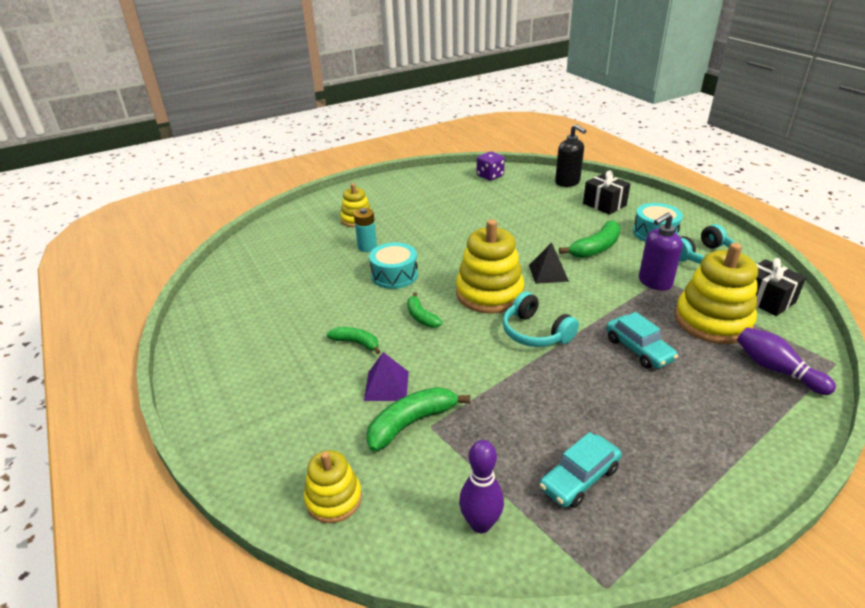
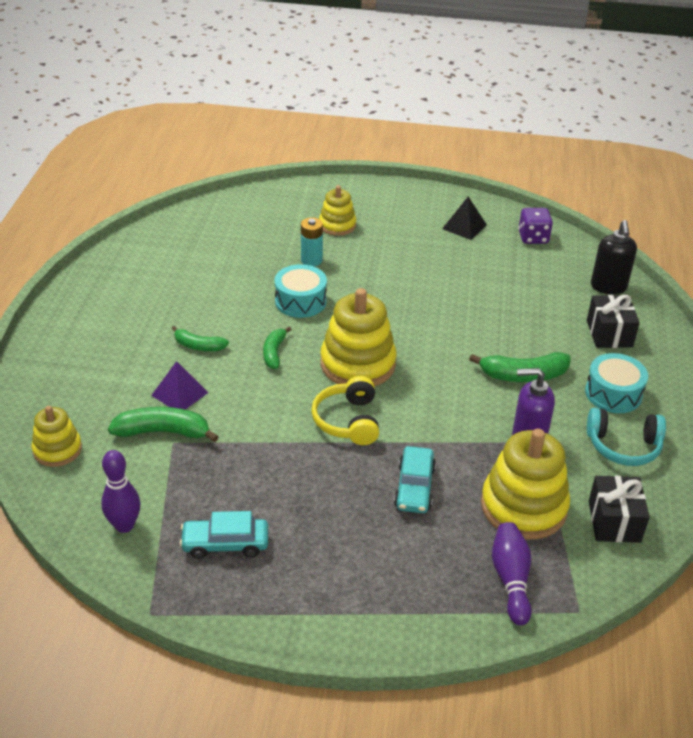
camera: 35 degrees right, 5 degrees up
(356, 343) = (198, 346): green banana -> green banana turned 135 degrees clockwise
(535, 332) = (348, 421): turquoise headphones -> yellow headphones
(548, 273) = (438, 374): black pyramid -> black pyramid (464, 226)

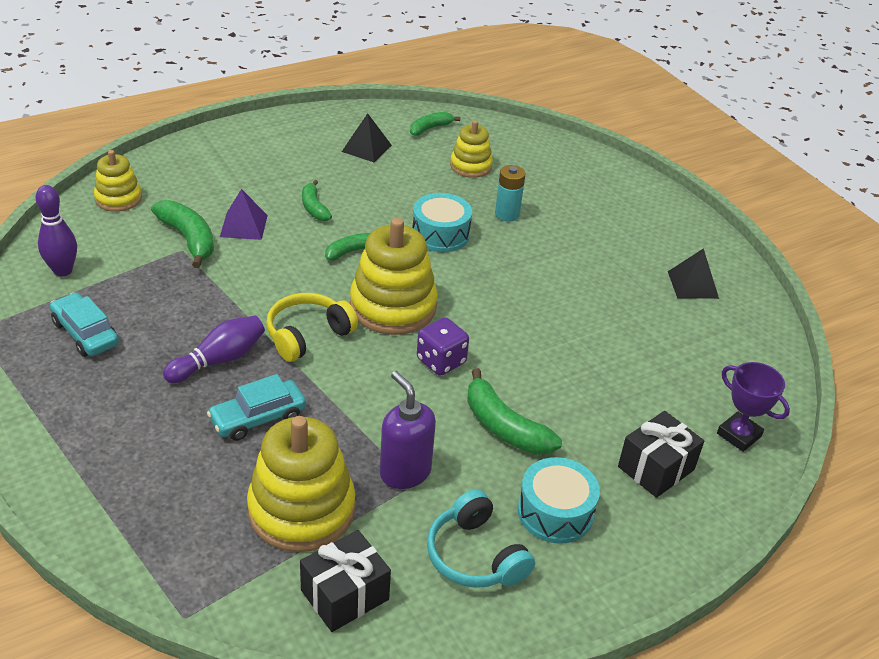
camera: 50 degrees right, 0 degrees up
(153, 283) = (366, 148): none -> black pyramid
(166, 240) = (430, 128): none -> green banana
(337, 225) = (579, 206): yellow stacking toy -> yellow stacking toy (470, 166)
(511, 579) = (188, 543): purple bowling pin -> purple bowling pin (219, 360)
(533, 238) = (744, 340): purple dice -> purple dice (441, 361)
(608, 287) = (739, 435): black soap dispenser -> purple trophy

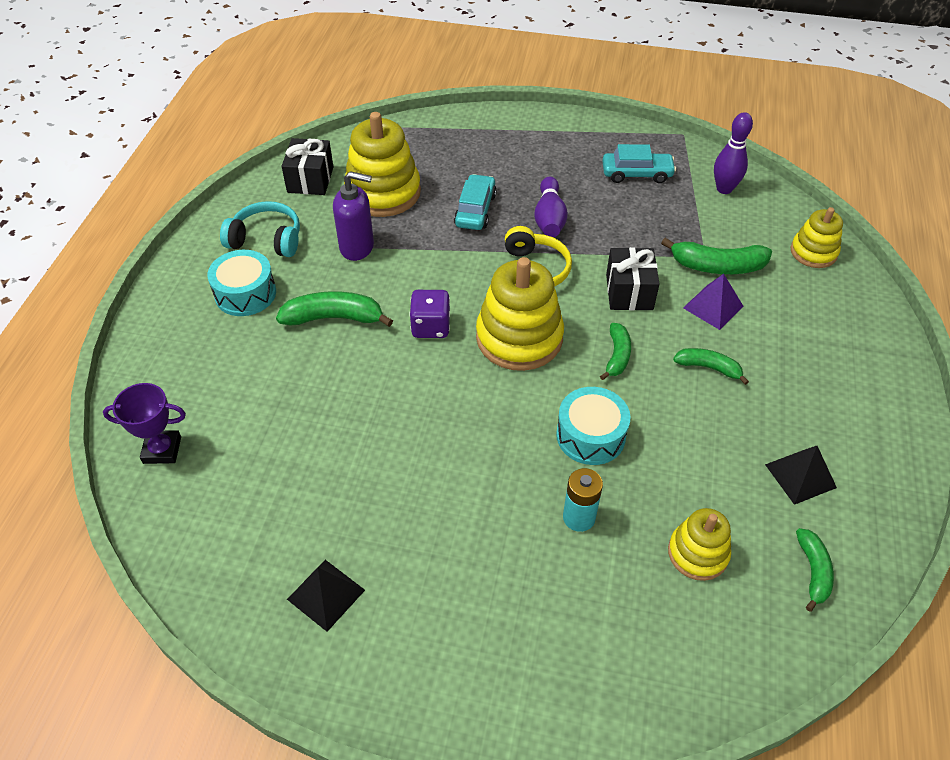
camera: 135 degrees right, 10 degrees up
(656, 468) = (205, 372): black gift -> black gift (629, 292)

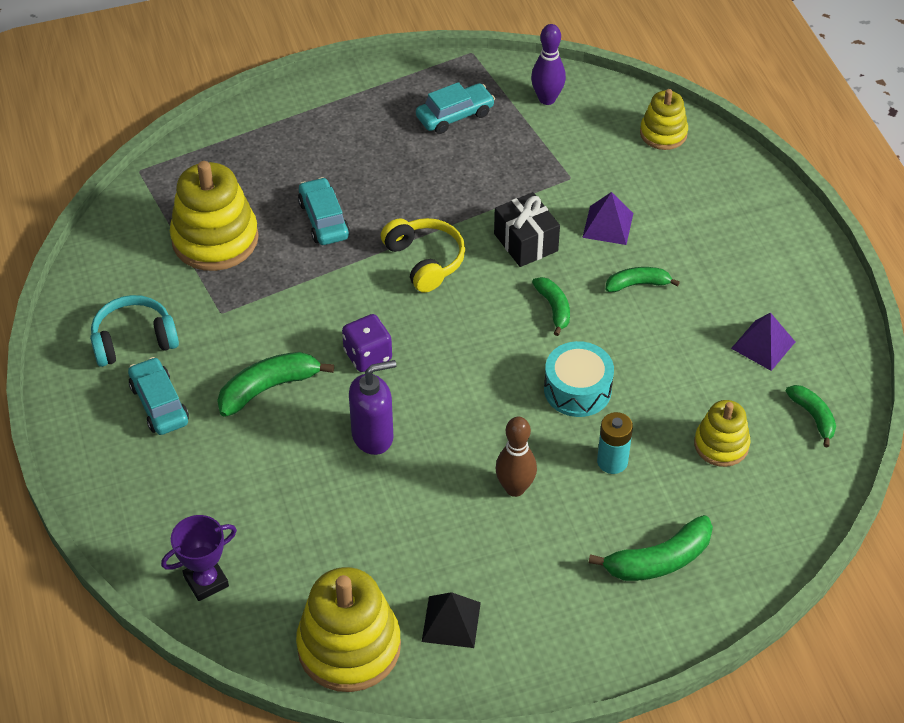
camera: 30 degrees left, 0 degrees up
(245, 293) = (159, 404): turquoise drum -> turquoise car
(310, 180) = (126, 256): black gift -> none
(357, 247) = (235, 308): purple soap dispenser -> purple soap dispenser (373, 436)
(472, 498) = (515, 488): none -> brown bowling pin
(519, 338) = (456, 330): yellow stacking toy -> yellow stacking toy (349, 646)
(549, 218) = (402, 198): purple bowling pin -> none
(717, 266) = (588, 183): green banana -> green banana (659, 560)
(800, 476) = (763, 345): black pyramid -> purple pyramid

